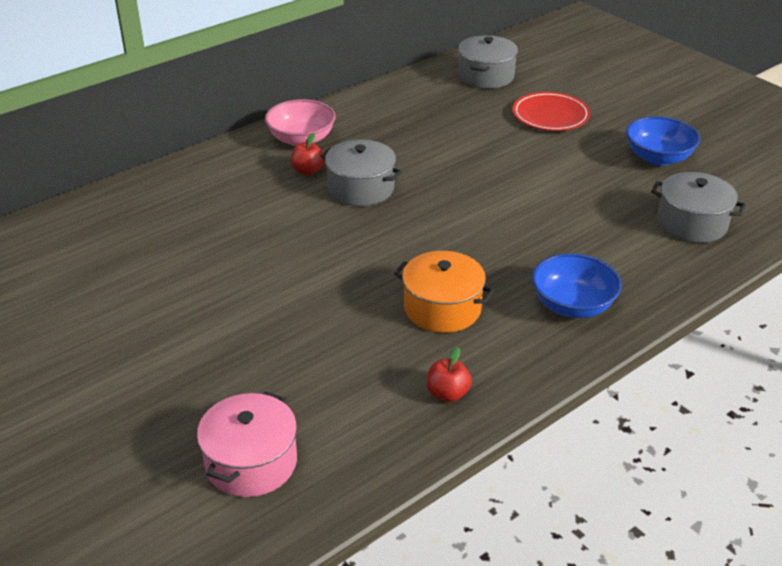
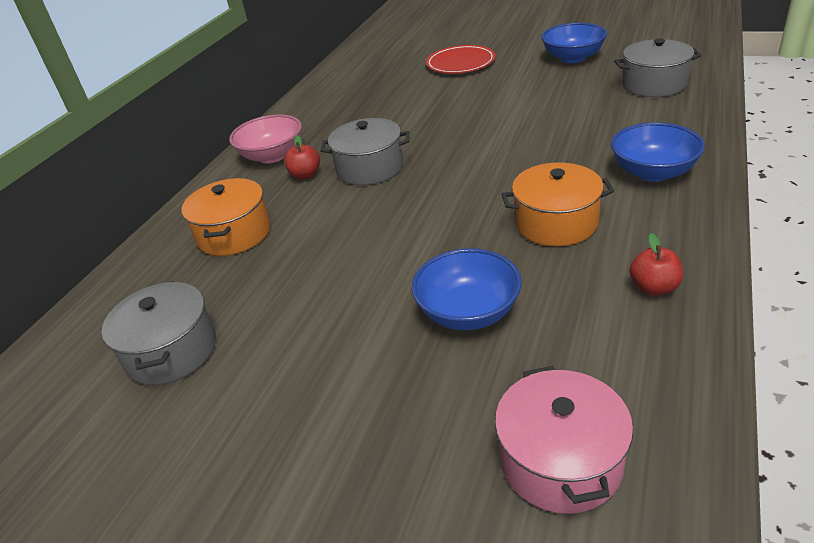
camera: 25 degrees left, 0 degrees up
(212, 198) = (234, 234): none -> orange pot
(303, 342) = (468, 312): none -> blue bowl
(486, 76) = (379, 59): grey pot -> grey pot (171, 351)

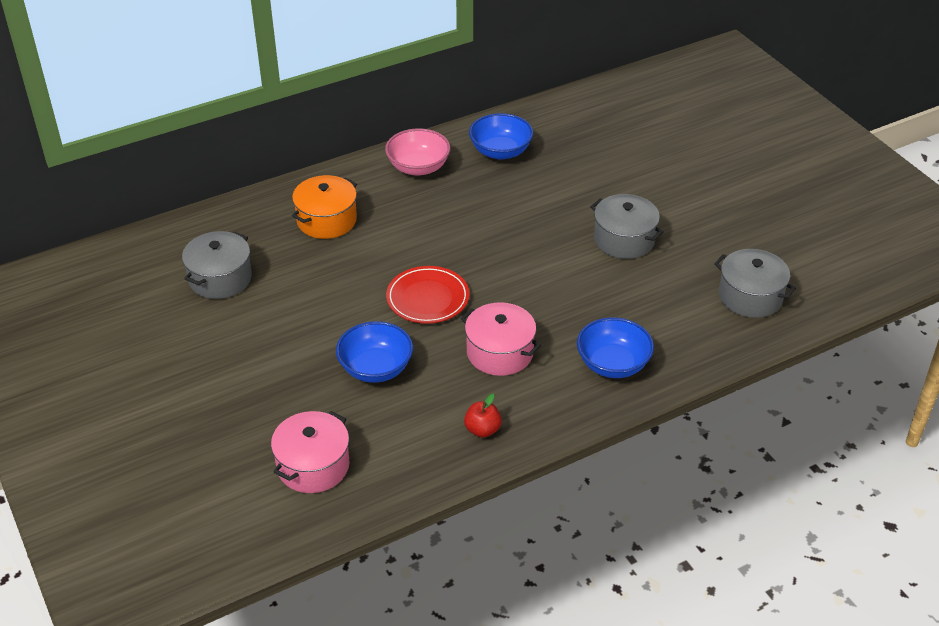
camera: 35 degrees right, 5 degrees up
(305, 175) = (416, 201): red apple -> none
(370, 168) = (460, 225): grey pot -> grey pot (624, 240)
(460, 63) = (658, 165): red plate -> red plate (427, 298)
(556, 223) = (500, 352): orange pot -> pink pot
(573, 58) = (745, 224): blue bowl -> blue bowl (500, 151)

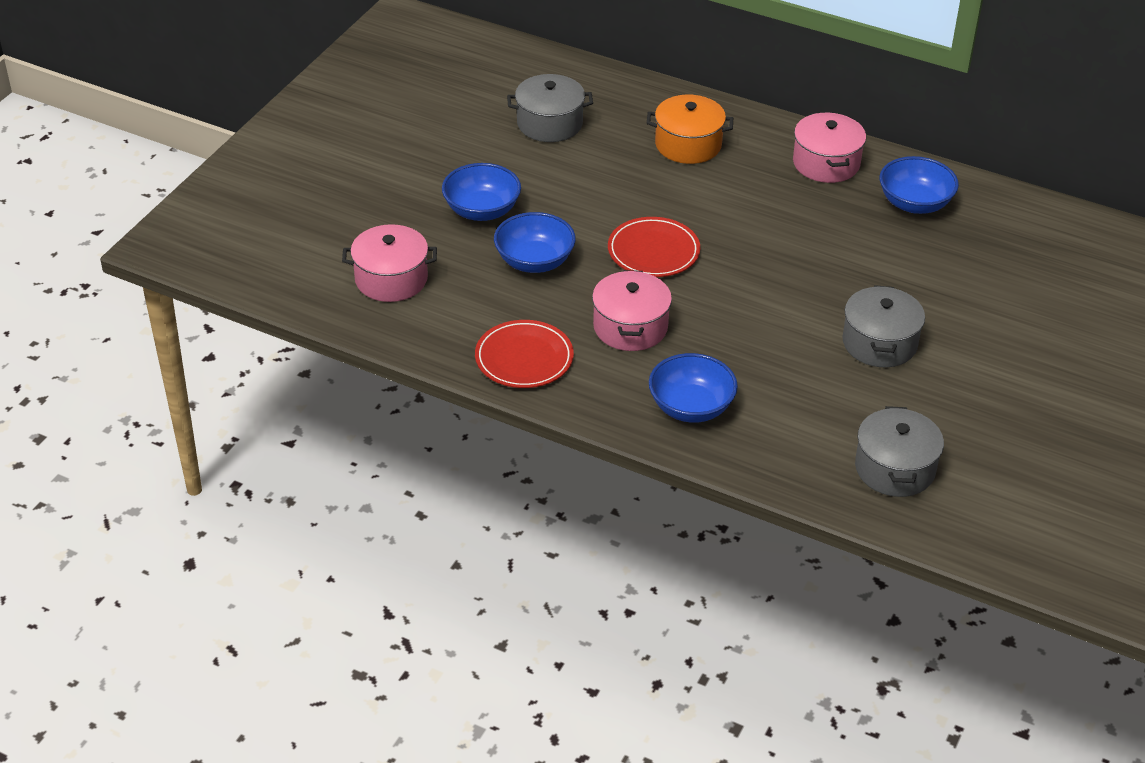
camera: 55 degrees right, 0 degrees up
(284, 369) = (482, 210): none -> blue bowl
(418, 167) = (826, 163): pink bowl -> pink pot
(482, 430) = (524, 358): red apple -> red plate

